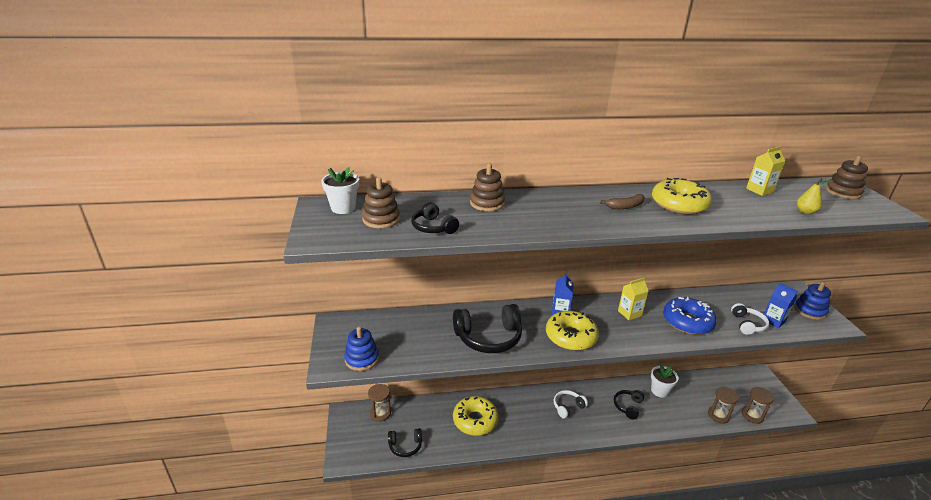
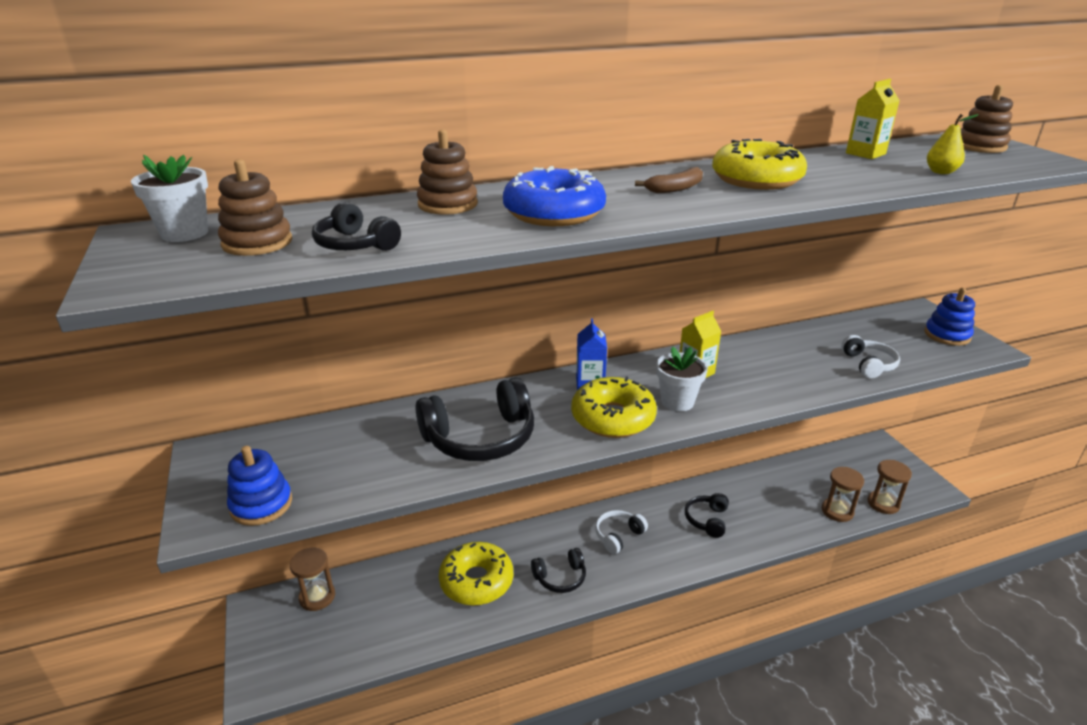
camera: 10 degrees left, 0 degrees up
(405, 446) = (365, 643): black headphones -> black headphones (560, 577)
(659, 391) = (748, 490): white flower pot -> white flower pot (677, 402)
(687, 322) = (783, 373): blue donut -> blue donut (554, 213)
(773, 321) = (902, 355): blue carton -> none

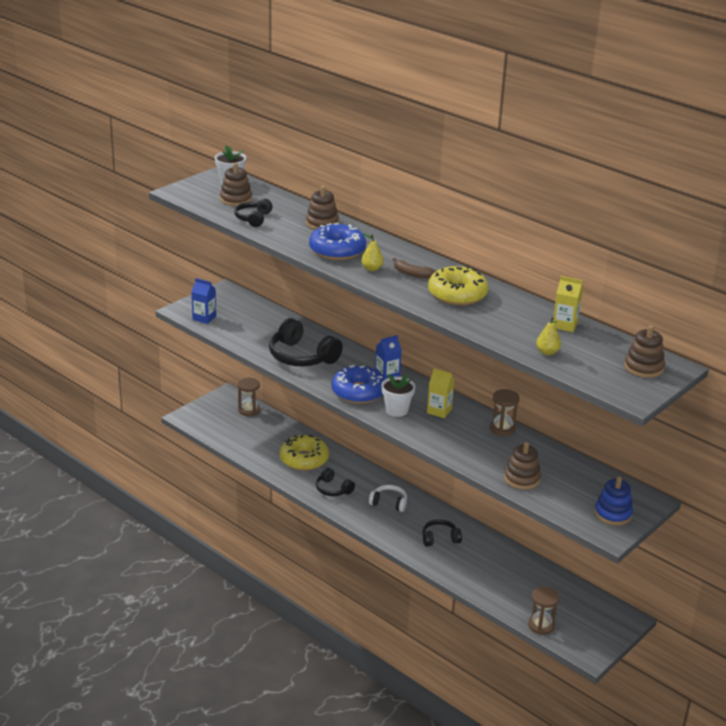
camera: 60 degrees right, 0 degrees up
(261, 505) = (204, 318): blue stacking toy -> blue carton
(613, 418) = (358, 392): yellow donut -> blue donut
(639, 205) = (372, 269): none -> yellow pear
(837, 511) = (508, 601): brown hourglass -> brown hourglass (502, 428)
(868, 364) = (522, 479): white headphones -> brown stacking toy

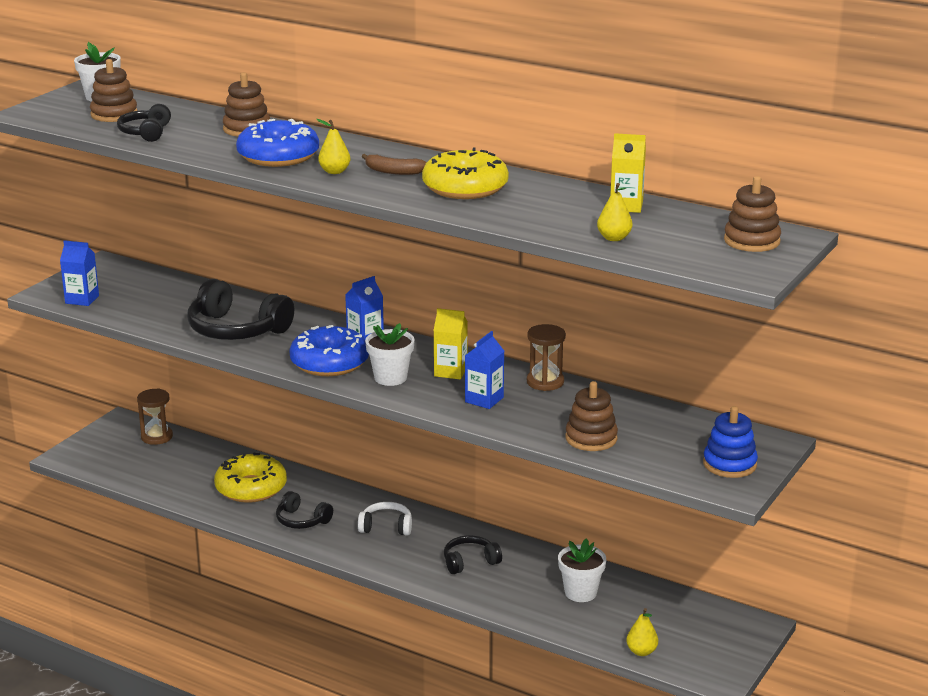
camera: 10 degrees left, 5 degrees down
(456, 437) = (484, 400): none -> blue carton
(510, 574) = (580, 592): none -> white flower pot
(541, 625) = (641, 651): brown hourglass -> yellow pear

